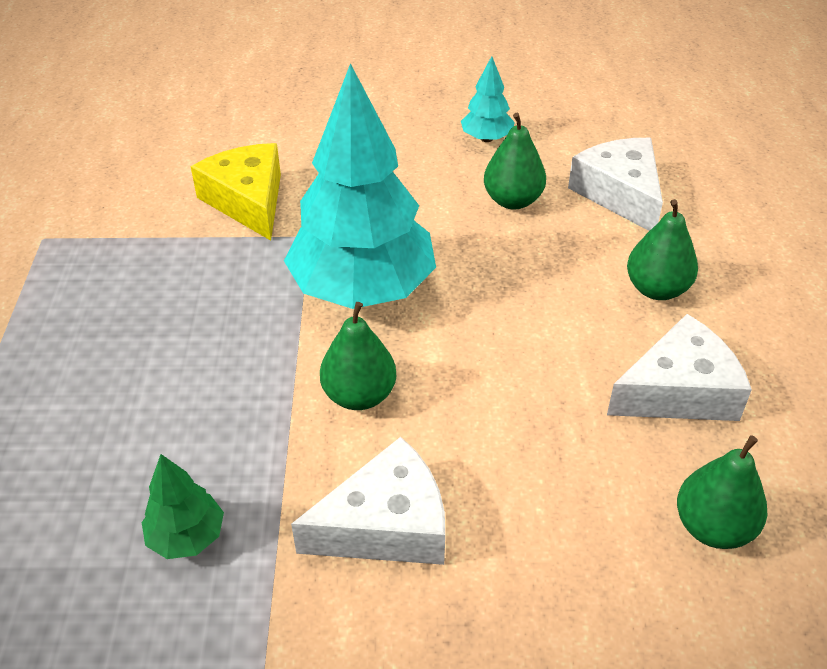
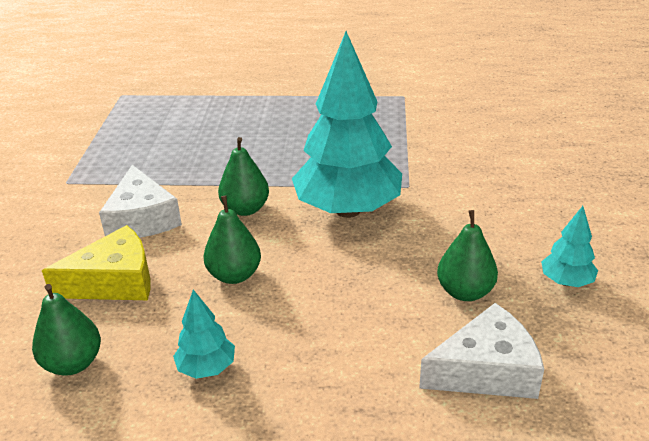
camera: 95 degrees right, 10 degrees down
(187, 537) = (162, 158): green tree -> none
(248, 201) = (448, 160): yellow cheese -> yellow cheese (114, 281)
(656, 289) = (335, 375): green pear -> green pear (234, 275)
(679, 391) = (207, 368): white cheese -> turquoise tree

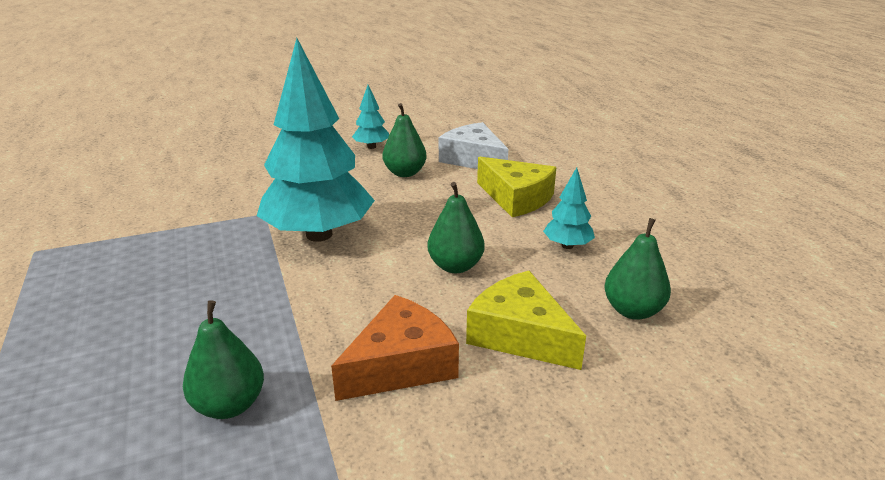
camera: 115 degrees left, 5 degrees down
(142, 219) = (401, 364): white cheese -> orange cheese
(245, 209) = (343, 293): green pear -> green pear (229, 405)
(342, 370) = (516, 198): none -> yellow cheese

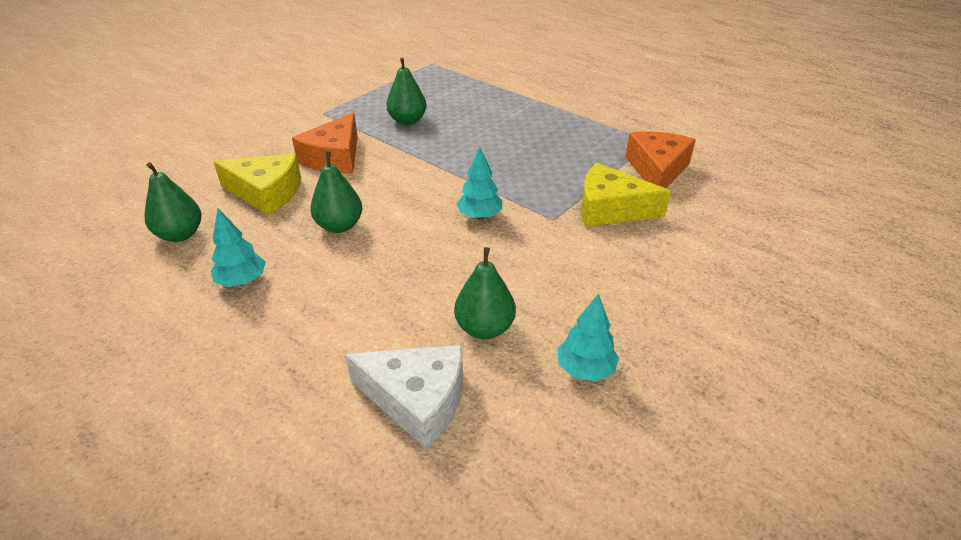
camera: 150 degrees right, 10 degrees up
(104, 222) = (657, 170): none -> orange cheese
(319, 234) = (479, 216): turquoise tree -> turquoise tree, size x0.43
(516, 198) = (318, 334): yellow cheese -> yellow cheese (610, 209)

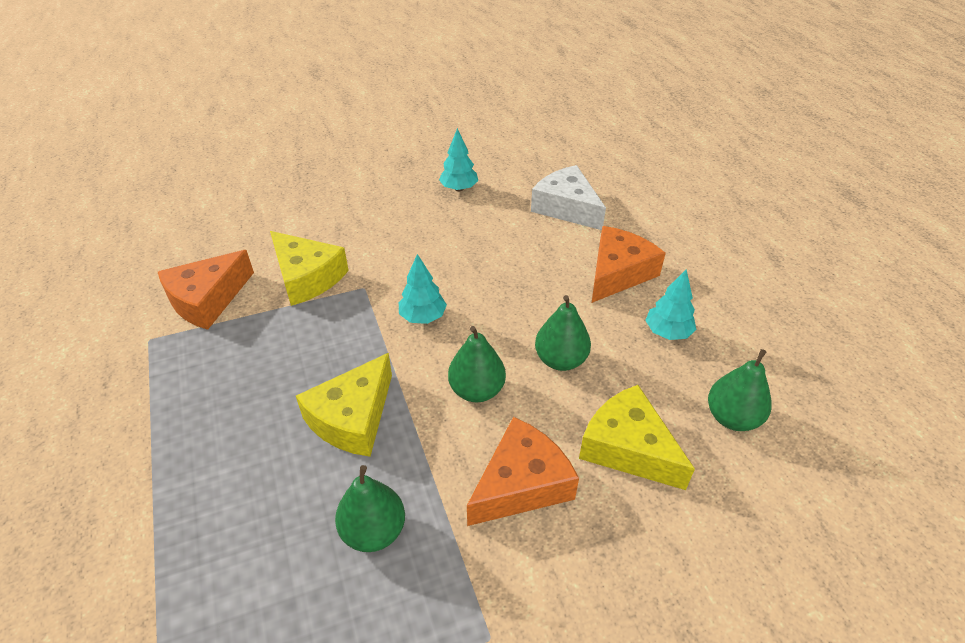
camera: 150 degrees left, 5 degrees up
(310, 326) = (618, 273): none -> orange cheese
(467, 151) = (353, 418): none -> yellow cheese
(485, 328) = (497, 228): green pear -> green pear (476, 390)

